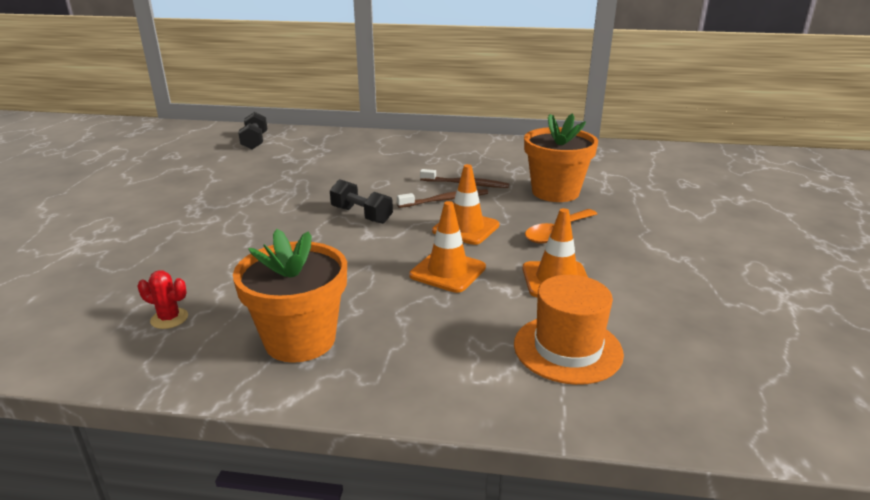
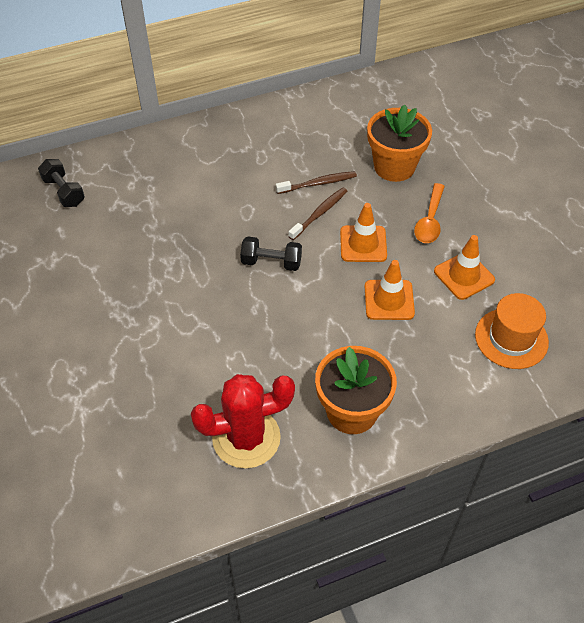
camera: 30 degrees left, 25 degrees up
(169, 318) = (246, 438): red cactus -> red cactus, size x2.43

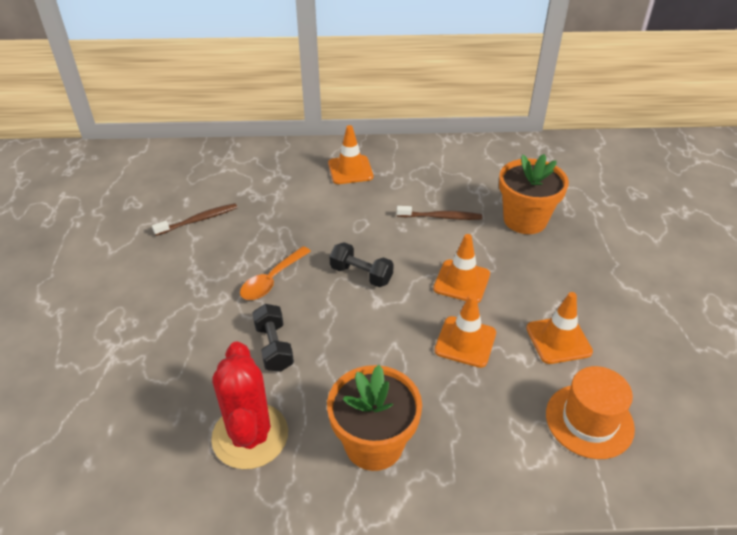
camera: 20 degrees right, 10 degrees down
(64, 192) = (207, 171): black dumbbell -> black dumbbell (274, 347)
(209, 154) = (350, 170): none -> orange traffic cone
(246, 438) = (250, 436): red cactus -> red cactus turned 75 degrees clockwise
(319, 213) = (430, 243): brown toothbrush -> brown toothbrush (198, 220)
(430, 221) = (542, 277): orange spoon -> orange spoon (272, 280)

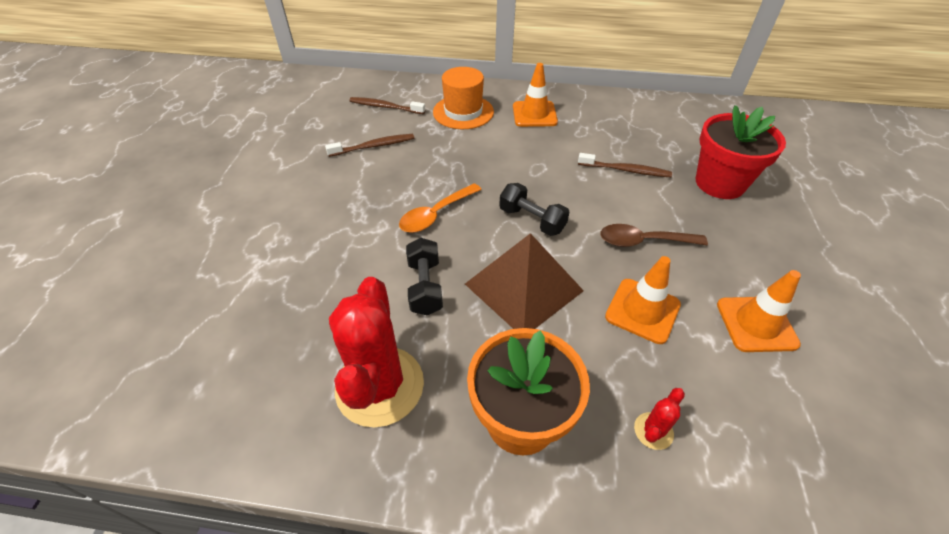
camera: 10 degrees right, 5 degrees up
(201, 178) = (385, 107): none -> brown toothbrush
(362, 335) = (524, 287): none -> brown pyramid
(461, 281) = (643, 241): orange traffic cone -> brown spoon
(480, 436) = (653, 431): none -> red cactus
(525, 220) = (719, 183): orange flower pot -> red flower pot
(589, 421) = (795, 434): orange hat -> orange hat (463, 112)

